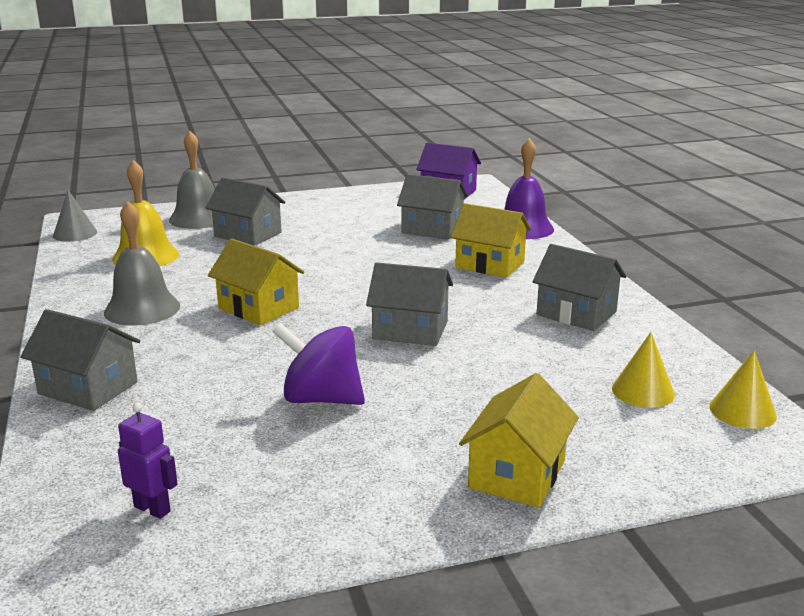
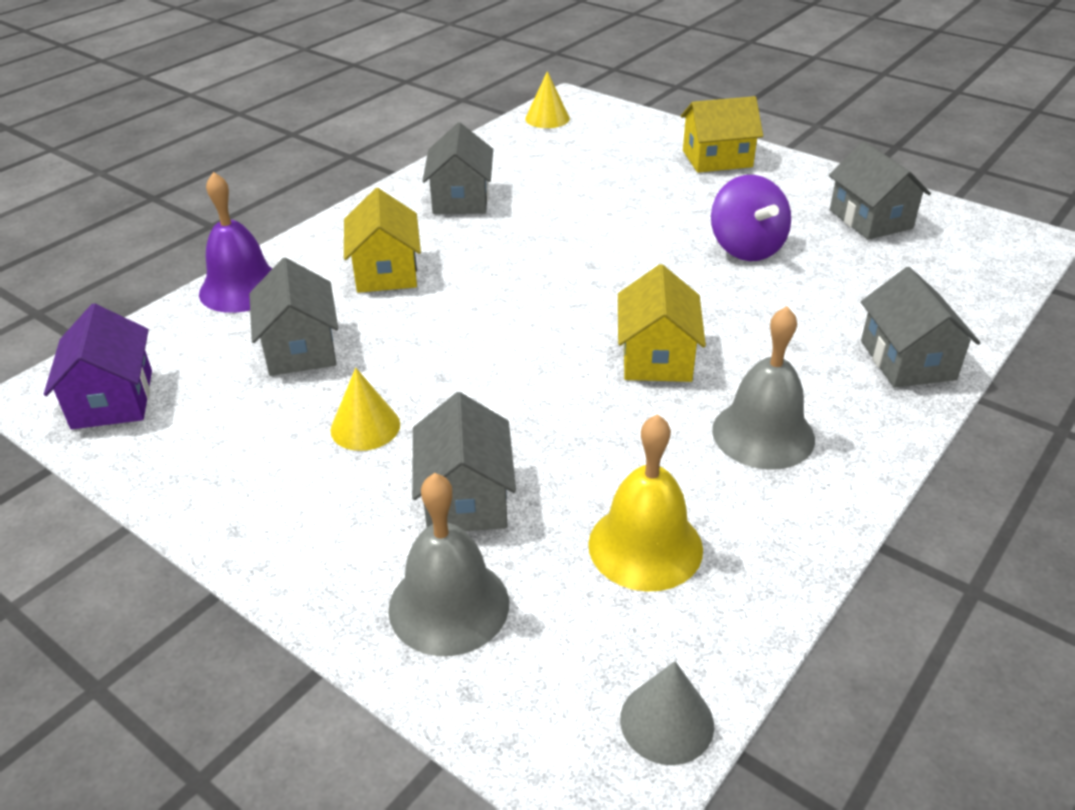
camera: 125 degrees left, 15 degrees up
(152, 509) = (937, 246): purple robot -> none
(410, 330) = (589, 257): grey house -> grey house (870, 219)
(643, 391) = (563, 148): yellow cone -> yellow cone (365, 427)

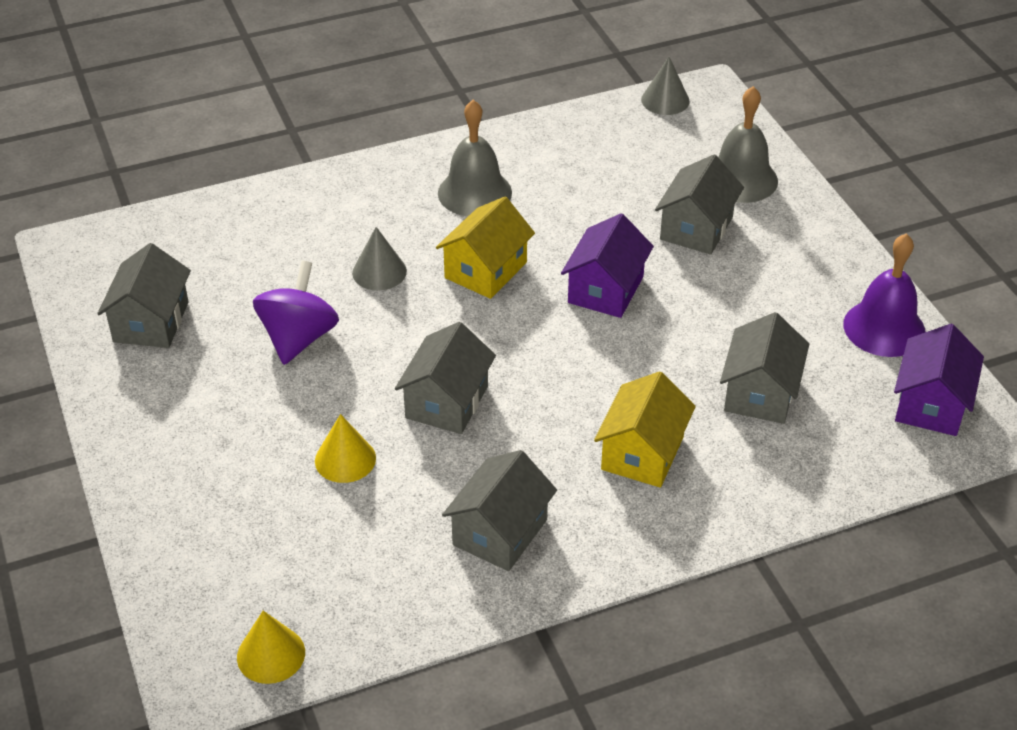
camera: 150 degrees left, 5 degrees up
(241, 288) = (792, 491): purple bell -> purple bell (884, 328)
(365, 427) = (738, 301): yellow cone -> yellow cone (345, 459)
(518, 384) = (606, 289): none -> purple house
(645, 546) = (609, 165): yellow bell -> none
(717, 159) = (171, 470): yellow house -> none
(752, 318) = (379, 272): none -> grey cone
(907, 360) = (317, 198): grey house -> grey house (446, 402)

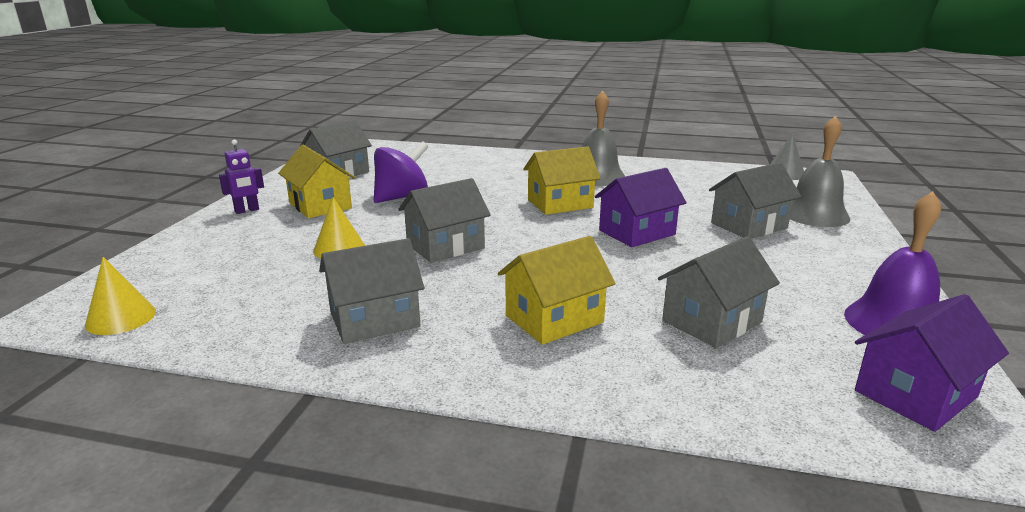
camera: 35 degrees right, 20 degrees down
(146, 449) = (247, 210): none -> purple robot
(222, 398) = (320, 205): none -> yellow house
(379, 272) = (491, 188): grey cone -> none

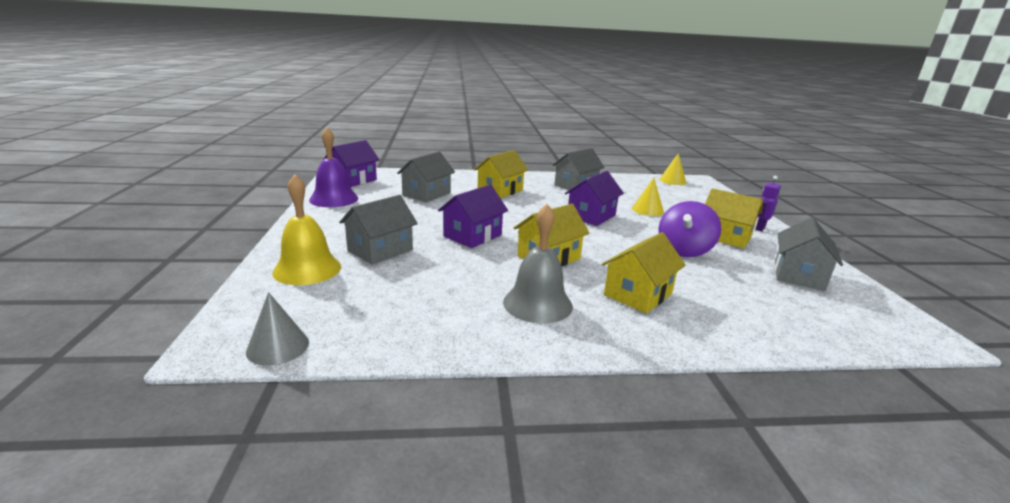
camera: 160 degrees right, 0 degrees up
(445, 246) = (591, 216): grey house -> purple house
(508, 174) = (638, 294): none -> yellow house
(814, 214) = (307, 269): grey bell -> yellow bell

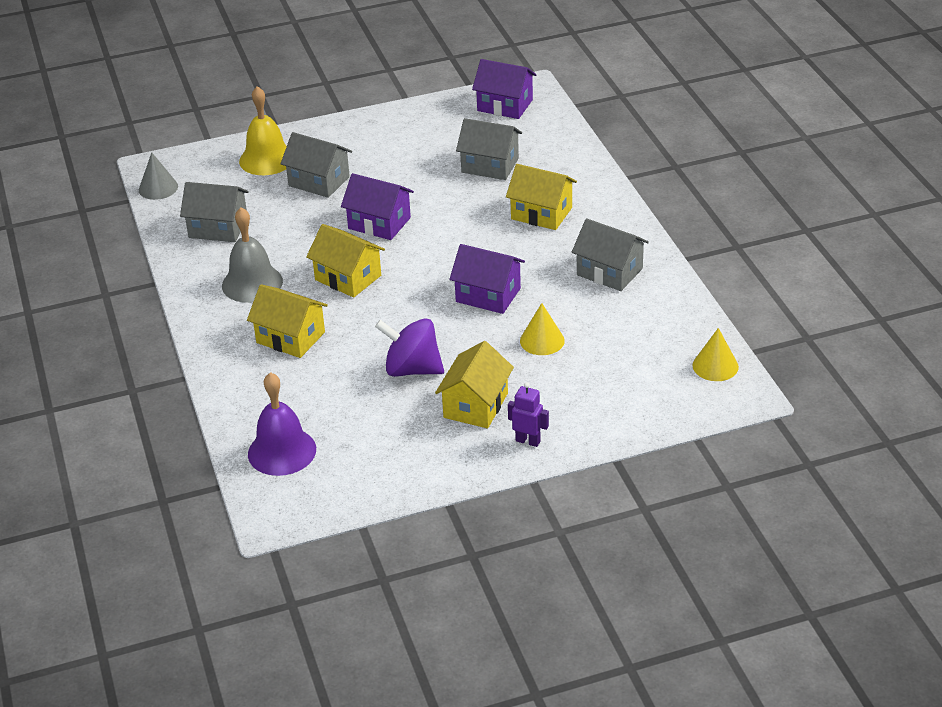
camera: 80 degrees right, 15 degrees up
(334, 199) = (434, 115): purple bell -> purple bell (282, 451)
(798, 275) = (382, 452): grey house -> grey house (218, 228)

